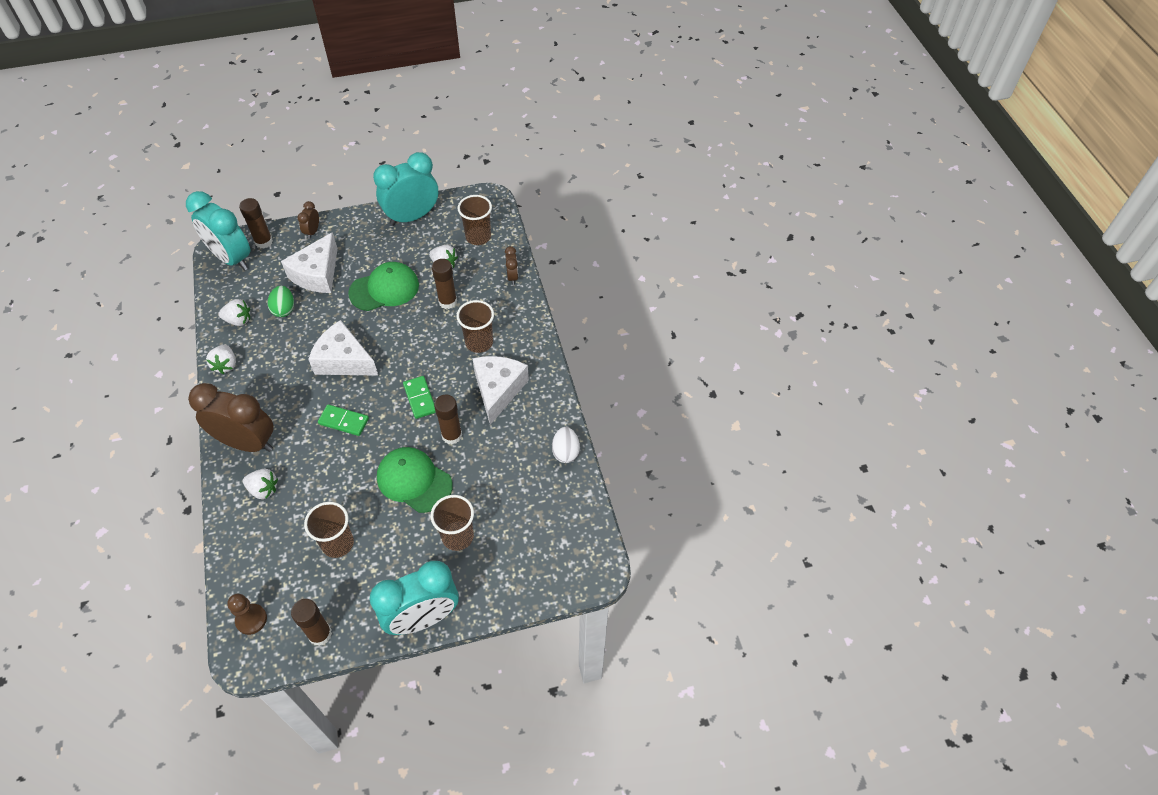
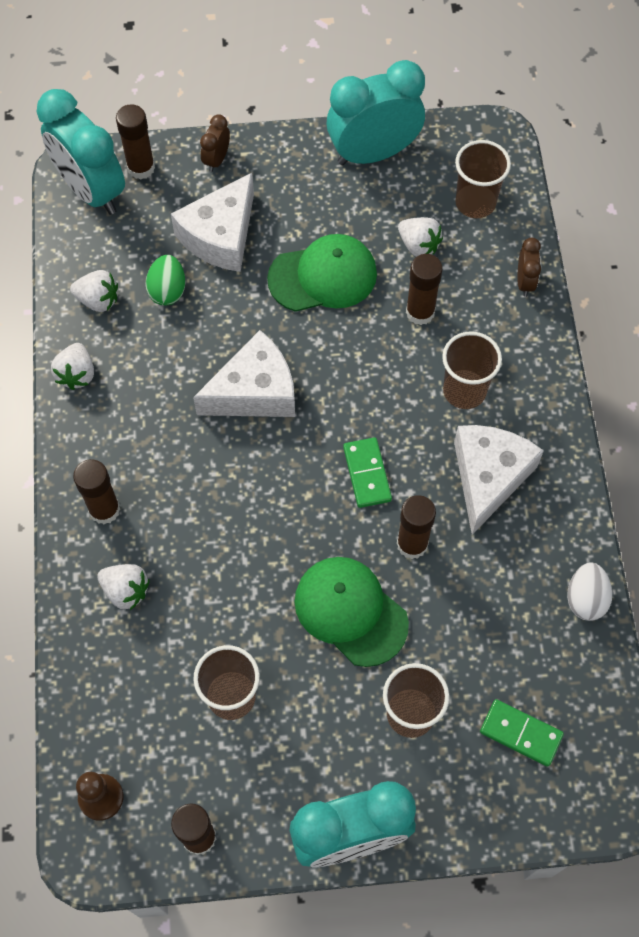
camera: 10 degrees right, 10 degrees up
(247, 443) = (104, 510): brown clock -> brown glue stick
(343, 421) = (249, 496): green domino -> green domino (520, 733)
(344, 360) = (254, 392): white cheese -> white cheese turned 120 degrees clockwise

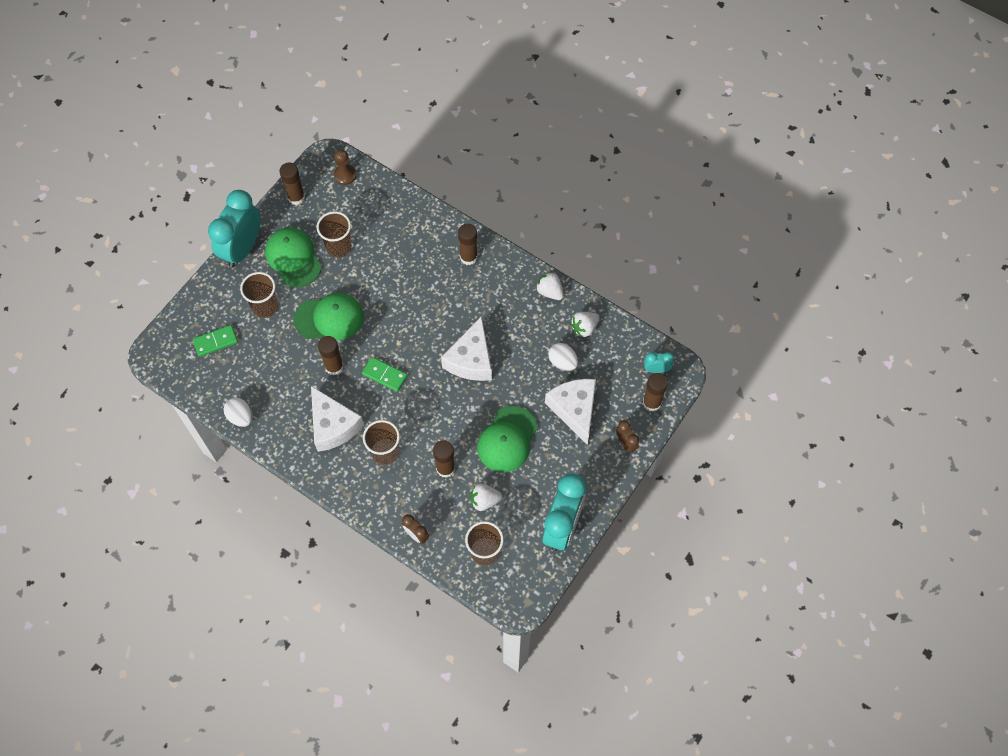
camera: 130 degrees right, 0 degrees up
(91, 190) = (656, 369): turquoise clock -> turquoise clock, size x0.44
(126, 591) = (422, 240): white strawberry -> none
(167, 291) = (562, 362): green egg -> white egg
(303, 745) = (293, 258): none -> green cap

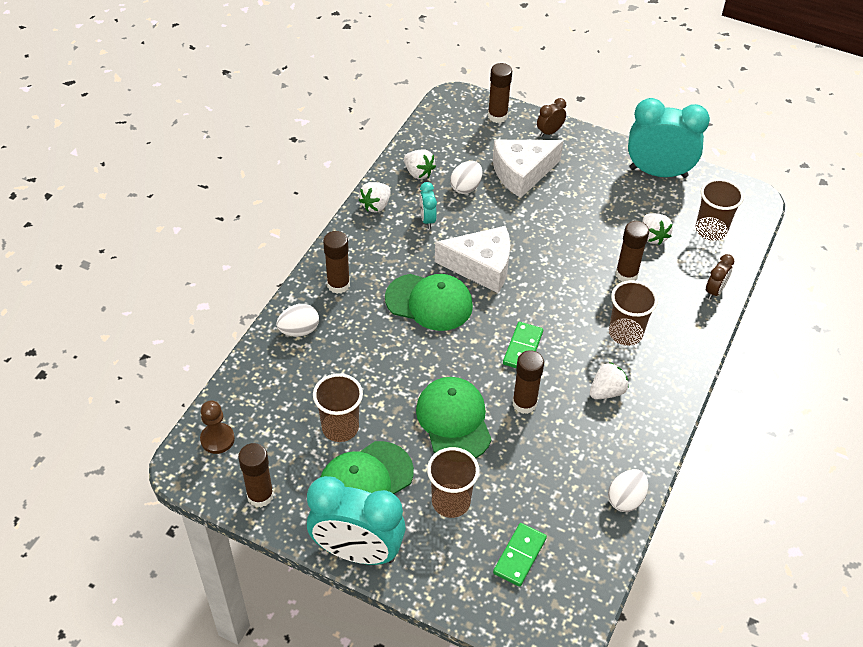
camera: 100 degrees left, 15 degrees down
(215, 341) = (519, 556): green domino -> green domino turned 60 degrees clockwise
(333, 426) = (606, 391): white cheese -> white strawberry
(429, 228) = (299, 330): none -> white egg
(507, 439) = (574, 225): green cap -> green cap (429, 302)
(656, 369) = (457, 115): turquoise clock -> turquoise clock (427, 219)

